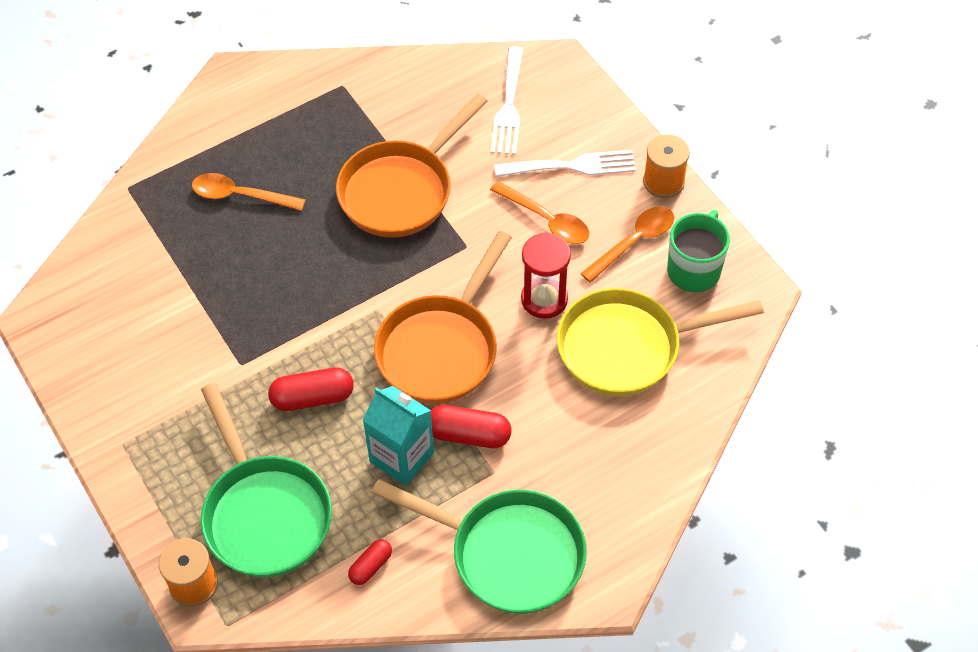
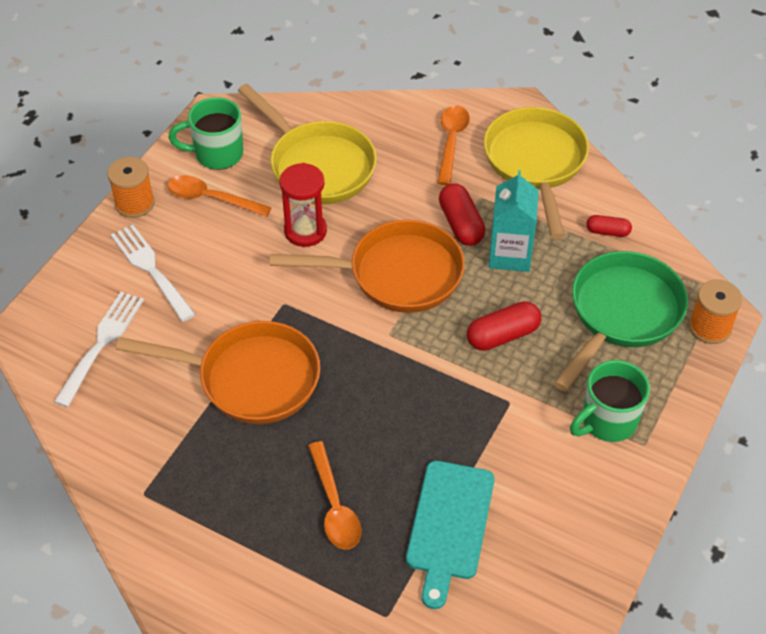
camera: 120 degrees left, 5 degrees down
(164, 261) = (449, 525): none -> turquoise cutting board
(165, 428) = (607, 421): none -> green mug
(312, 397) = (503, 335): red capsule -> red capsule turned 75 degrees counterclockwise
(508, 553) = (536, 163): green pan -> yellow pan
(509, 106) = (101, 343): white fork -> white fork turned 45 degrees counterclockwise
(546, 220) = (222, 262): orange spoon -> orange spoon (451, 142)

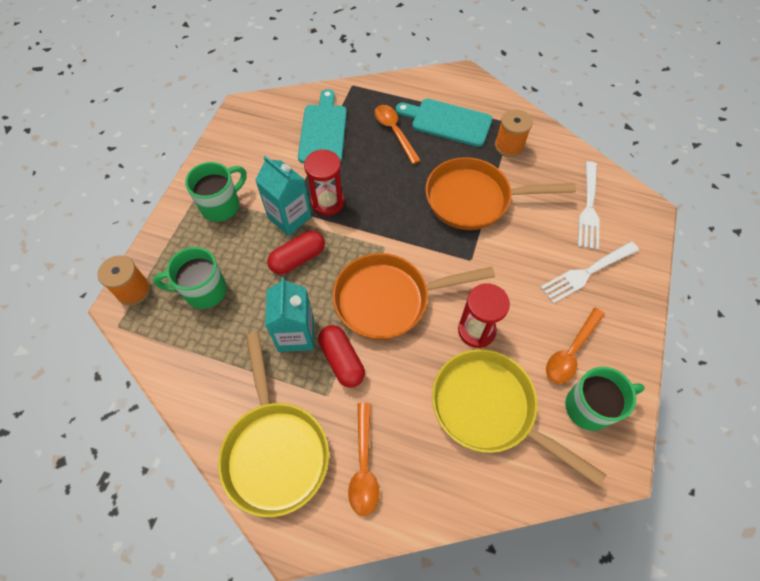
camera: 170 degrees right, 10 degrees up
(134, 203) = (634, 335): orange spool -> orange spool (509, 146)
(150, 269) = (586, 273): white fork -> white fork turned 105 degrees clockwise
(211, 199) = (571, 352): orange spoon -> orange spoon turned 120 degrees clockwise
(243, 511) = (447, 122): none -> turquoise cutting board
(456, 405) = (327, 202): none -> red hourglass
(511, 391) = (289, 217): none -> turquoise carton
(607, 232) = (208, 374): red capsule -> none
(621, 314) = (203, 291): green pan -> green mug

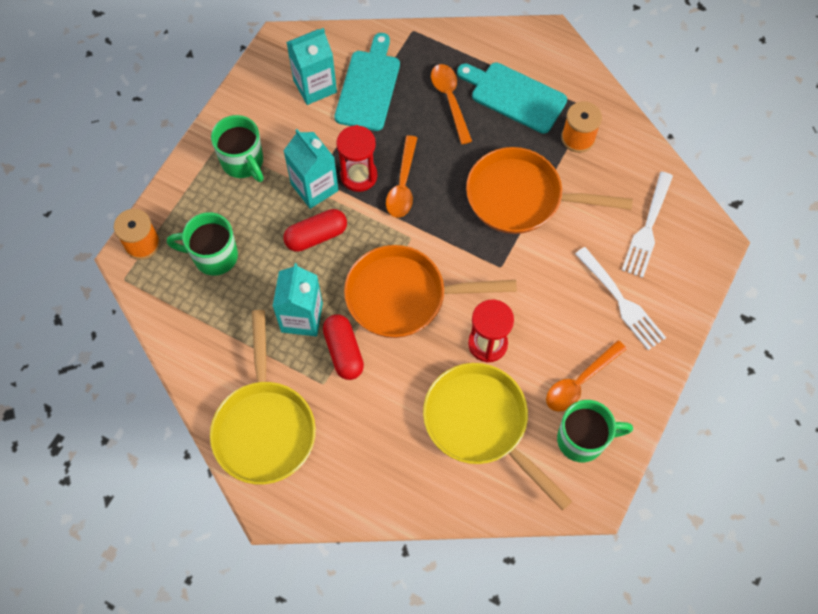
camera: 10 degrees right, 5 degrees up
(222, 206) = (243, 162): green mug -> green mug turned 90 degrees clockwise
(277, 137) = (315, 86): none -> turquoise carton
(364, 466) = (347, 456): orange spoon -> orange spoon (403, 185)
(586, 273) = (621, 302): white fork -> white fork turned 105 degrees counterclockwise

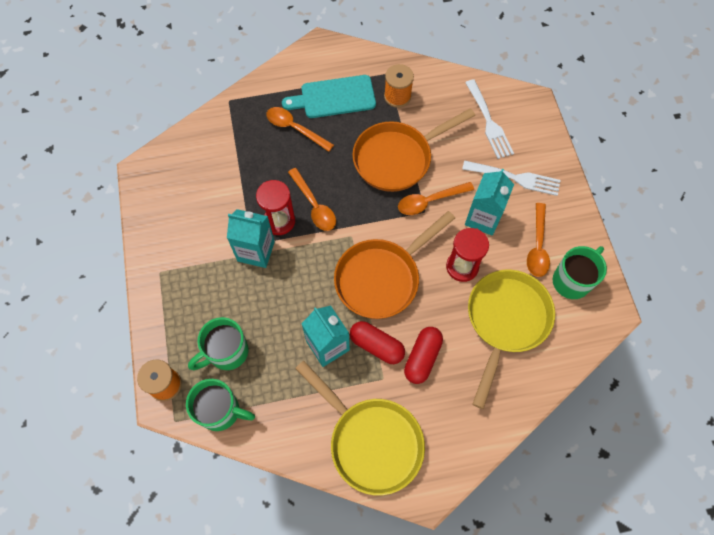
camera: 40 degrees left, 0 degrees up
(243, 162) = (189, 271): green mug -> green mug (221, 411)
(315, 86) = (194, 183): turquoise carton -> turquoise carton (483, 218)
(316, 236) = (287, 283): red capsule -> red capsule (422, 358)
(368, 86) = (232, 157): turquoise cutting board -> none
(481, 424) = (505, 321): yellow pan -> yellow pan turned 105 degrees clockwise
(514, 261) = (429, 201): none -> orange spoon

